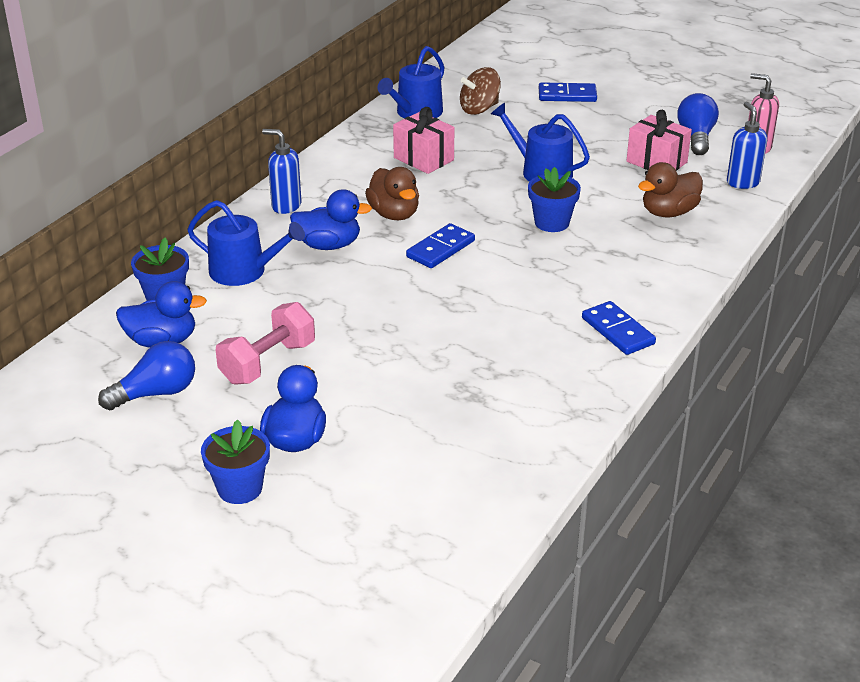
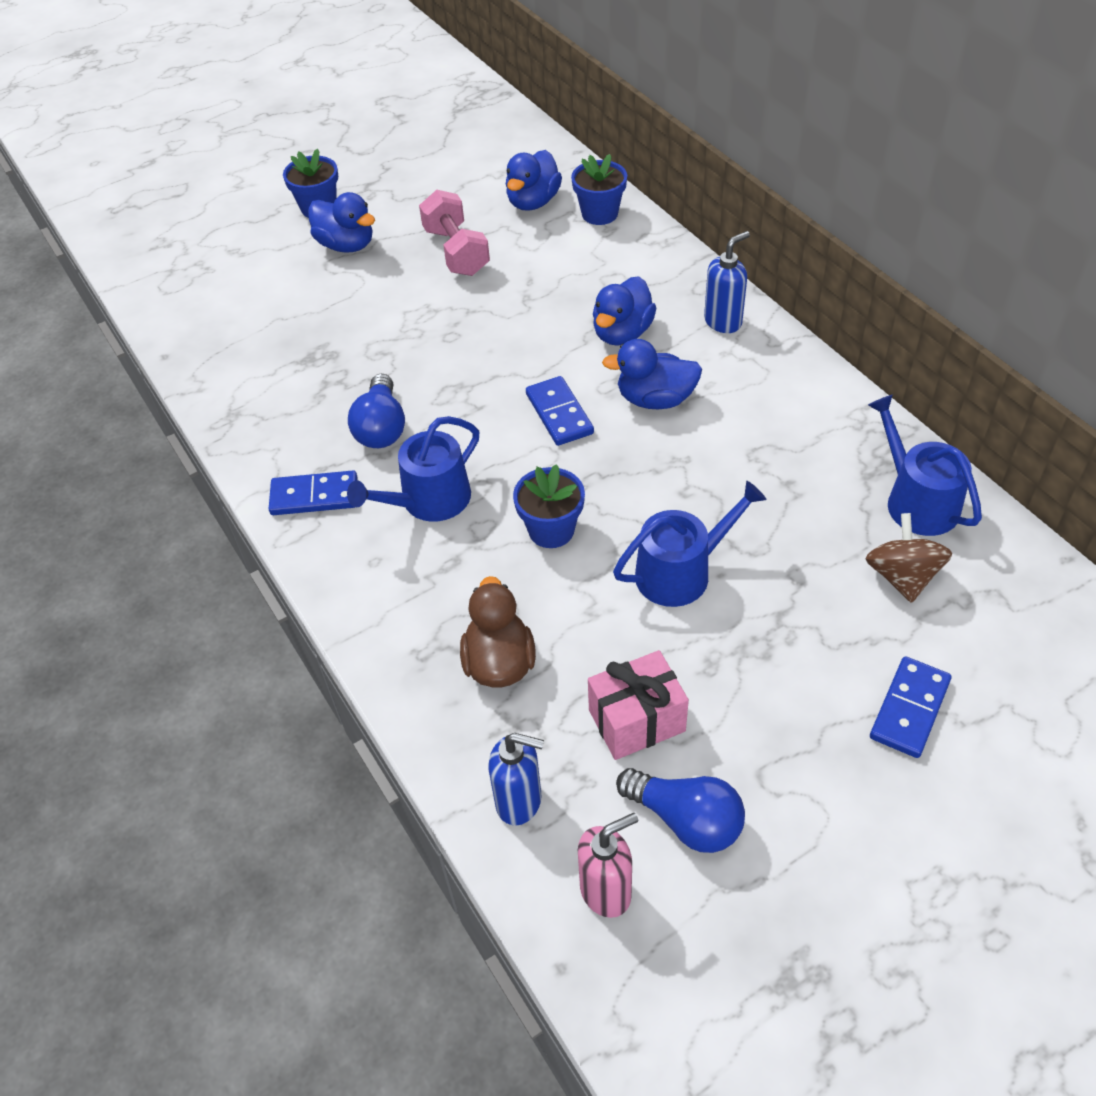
camera: 120 degrees right, 15 degrees up
(156, 393) = (464, 188): blue light bulb -> blue light bulb (381, 428)
(244, 271) = (611, 267): blue watering can -> blue watering can (429, 501)
(394, 214) = (655, 399): brown duck -> blue duck
(423, 159) = (776, 466): pink gift -> none

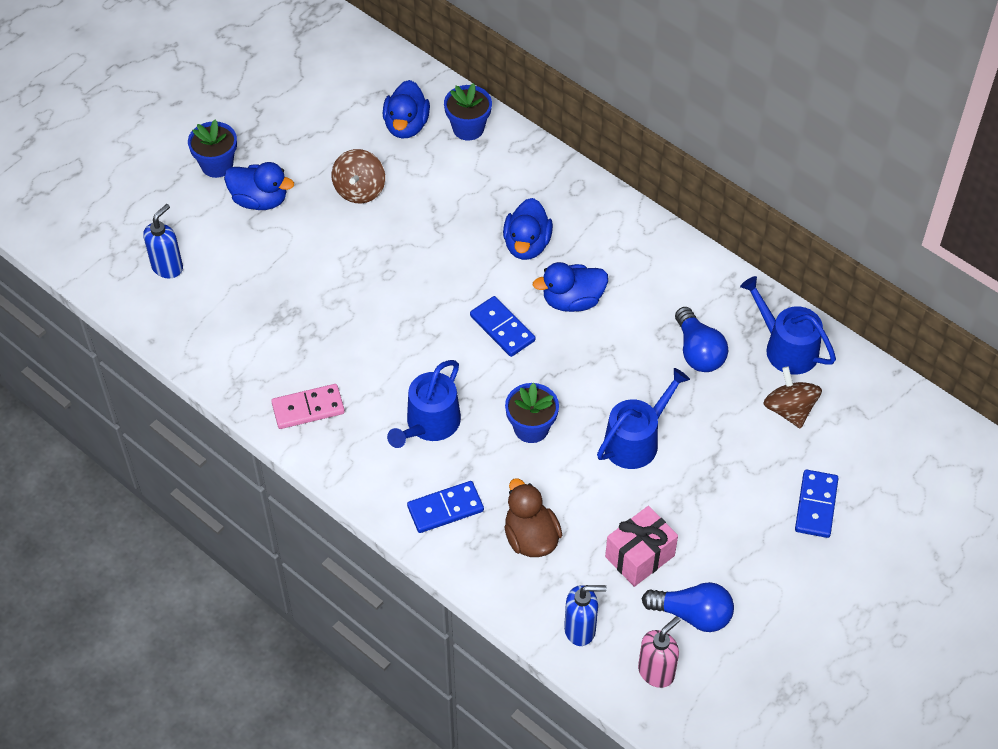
camera: 20 degrees left, 5 degrees up
(296, 456) = (308, 408): none -> pink domino
(314, 496) = (338, 439): blue domino -> blue domino (445, 508)
(381, 428) = (366, 369): blue light bulb -> blue light bulb (698, 351)
(456, 252) = (359, 189): pink dumbbell -> brown spinning top
(723, 322) = (603, 218): blue soap dispenser -> blue soap dispenser (167, 267)

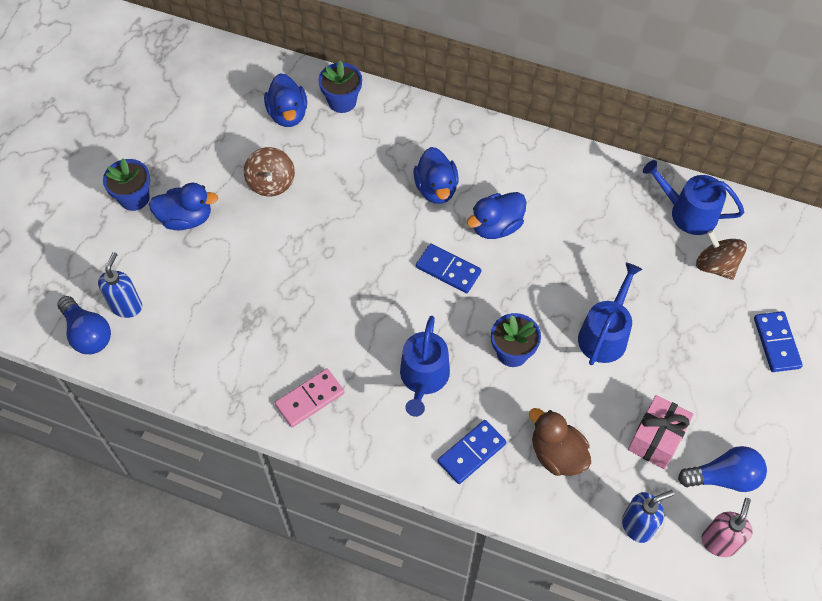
camera: 20 degrees left, 5 degrees up
(698, 351) = (619, 239): blue light bulb -> blue light bulb (88, 334)

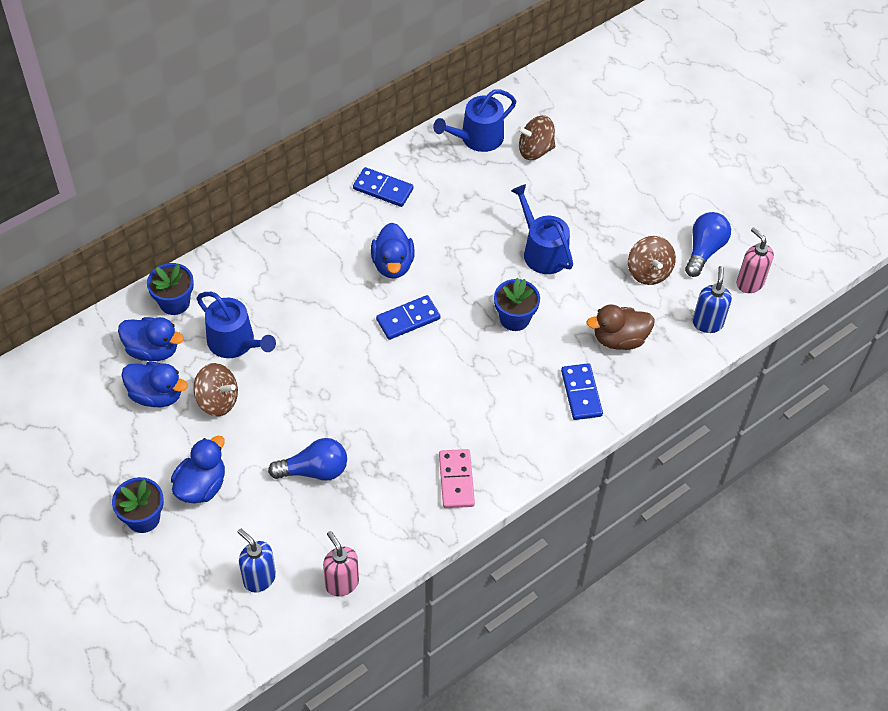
camera: 60 degrees left, 5 degrees down
(88, 334) = (264, 624): blue light bulb -> blue light bulb (314, 470)
(156, 368) = (341, 583): none -> pink soap dispenser
(423, 378) = (494, 390): blue watering can -> blue watering can (235, 342)
(436, 189) = (323, 284): blue duck -> blue duck (156, 395)
(656, 439) = (648, 272): pink gift -> brown spinning top
(776, 343) = (623, 155): blue domino -> blue domino (383, 189)

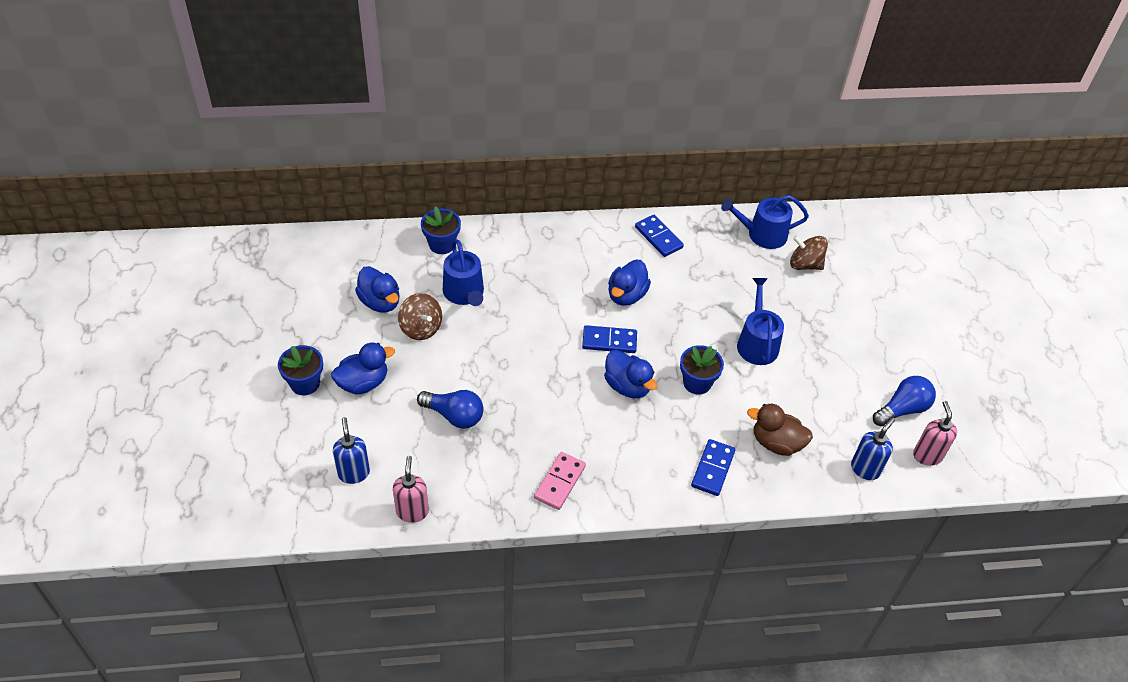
camera: 30 degrees right, 5 degrees down
(153, 350) = (401, 269): blue duck -> blue duck (627, 386)
(648, 272) = (839, 402): brown spinning top -> none

